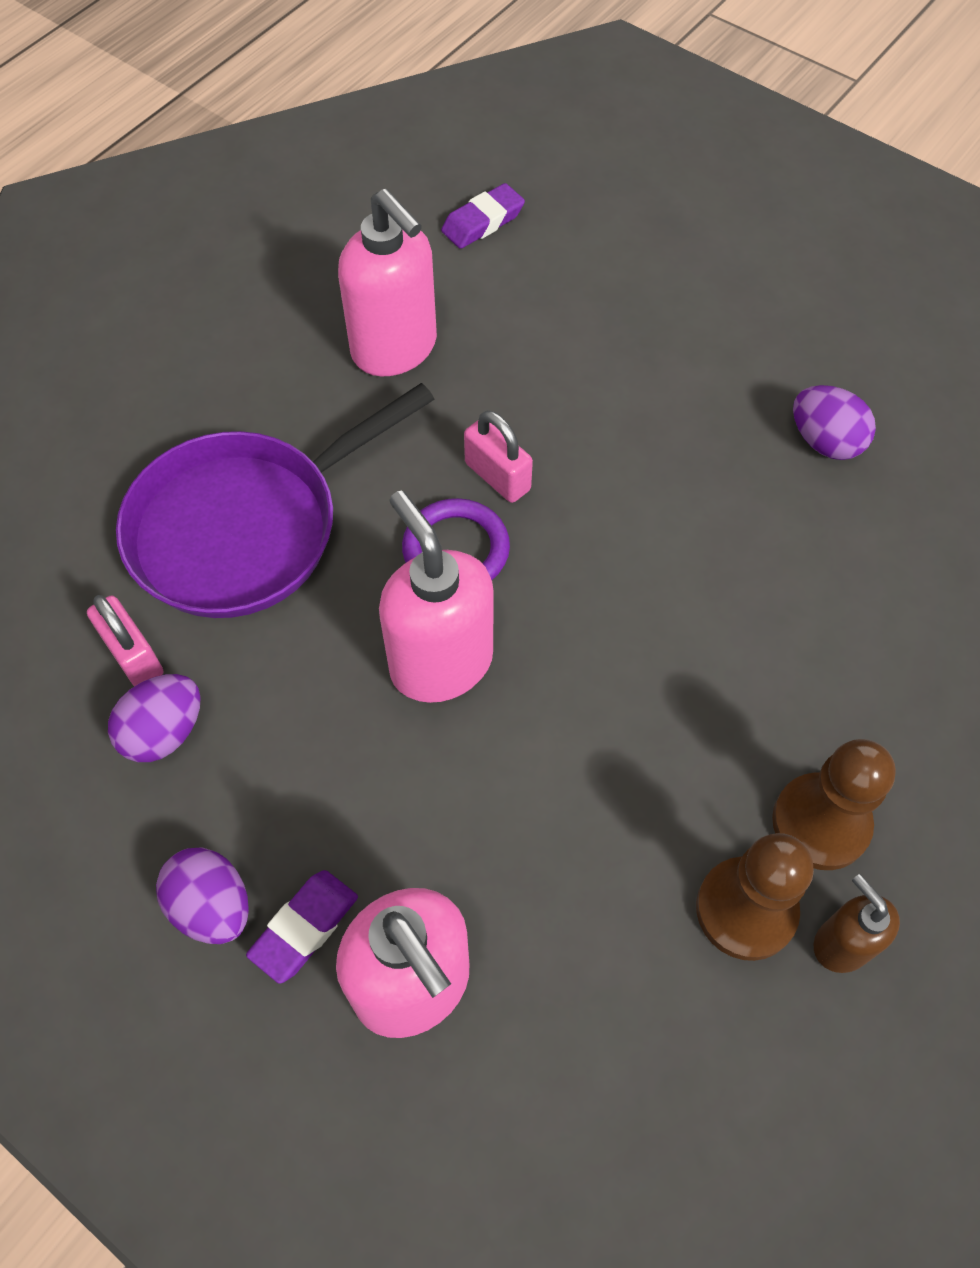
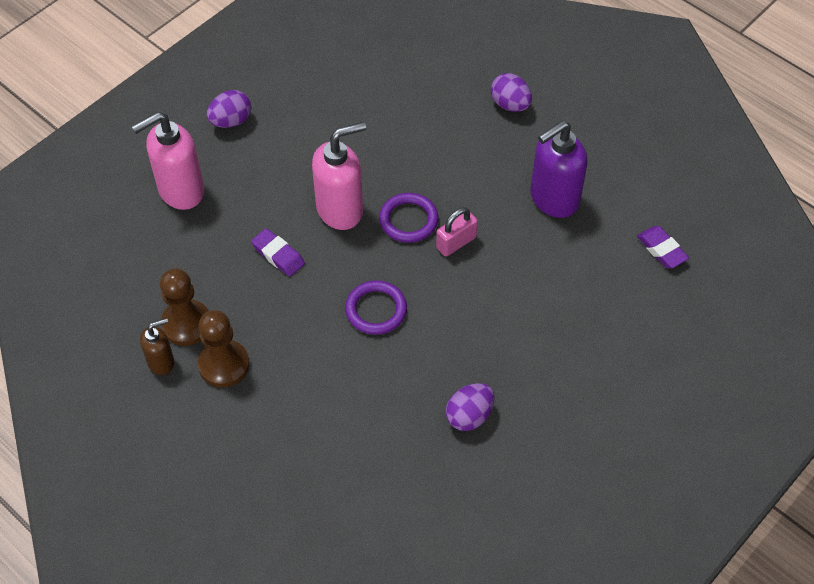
camera: 95 degrees right, 5 degrees down
(133, 656) = (361, 89): pink padlock -> none
(164, 732) = (319, 102): purple egg -> purple egg (510, 104)
(246, 528) = (432, 131): purple pan -> none
(304, 928) = (214, 153): purple eraser -> purple eraser (278, 255)
(395, 349) = (553, 199): pink soap dispenser -> purple soap dispenser
(654, 584) = (376, 310): none -> purple ring

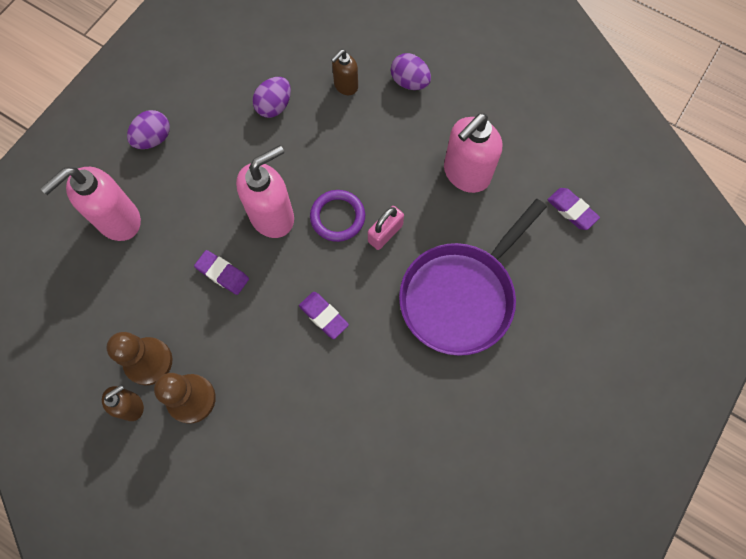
camera: 10 degrees left, 15 degrees up
(376, 310) = (323, 316): purple ring -> purple eraser
(441, 99) = (345, 86): none -> brown soap dispenser
(469, 416) = (428, 412): purple egg -> purple egg (274, 106)
(525, 313) = (461, 296): none -> purple pan
(553, 199) = (466, 174): purple soap dispenser -> pink soap dispenser

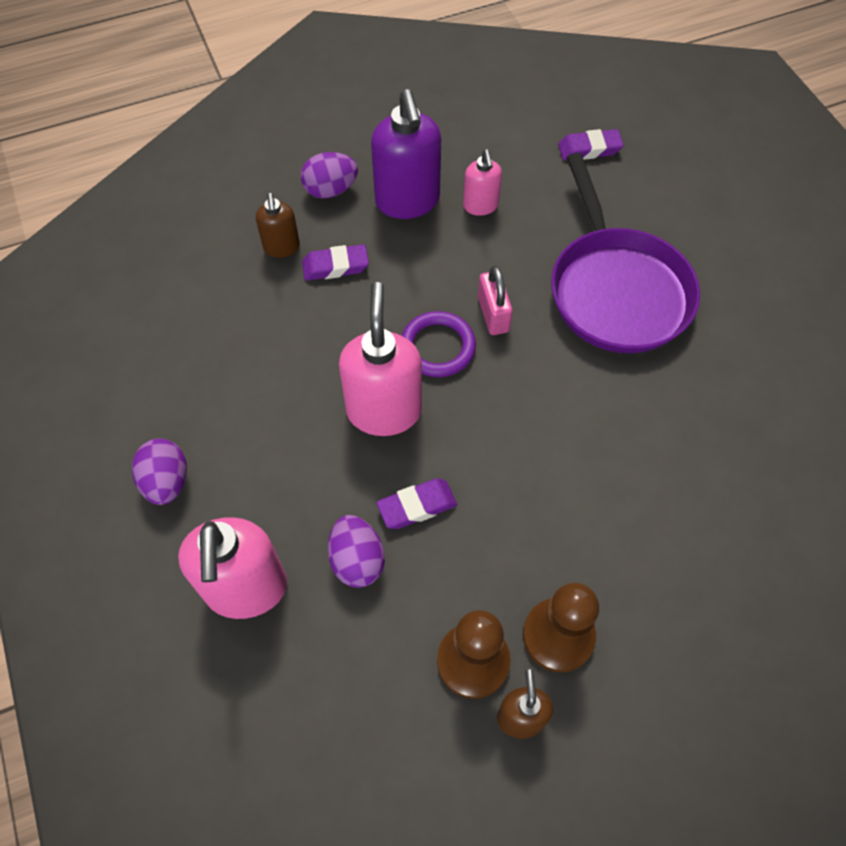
camera: 55 degrees left, 10 degrees down
(274, 106) = (243, 328): purple egg -> purple egg (357, 560)
(323, 316) = (549, 430): purple eraser -> purple eraser (335, 266)
(435, 130) = (407, 201): none -> purple soap dispenser
(466, 174) = (480, 206): pink soap dispenser -> pink soap dispenser, size x0.55

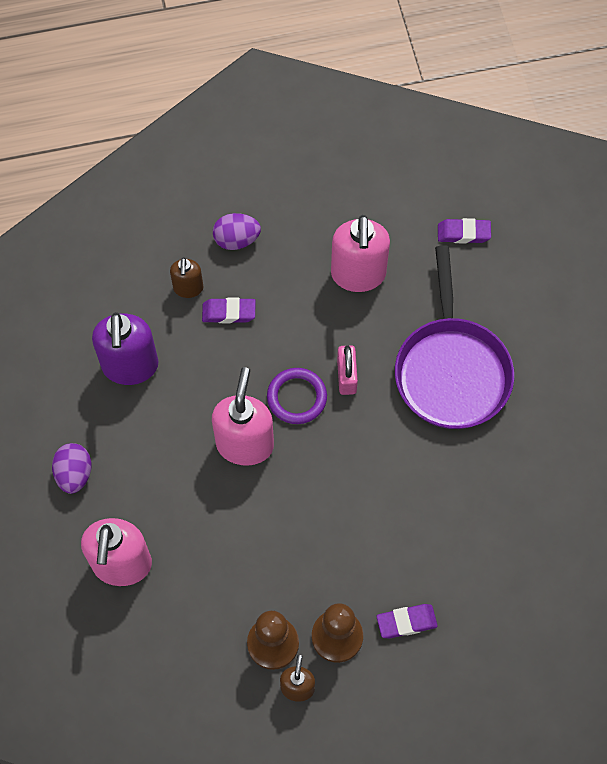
camera: 10 degrees right, 5 degrees up
(357, 560) = (204, 557): purple egg -> none
(407, 201) = (298, 261): purple soap dispenser -> purple soap dispenser (130, 366)
(417, 506) = (255, 524): purple eraser -> purple eraser (406, 622)
(480, 206) = (358, 275): pink soap dispenser -> pink soap dispenser, size x1.83

